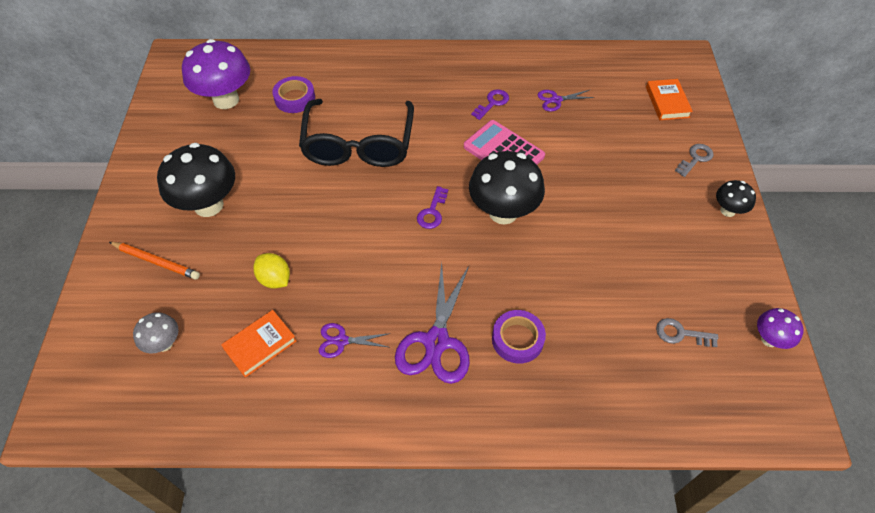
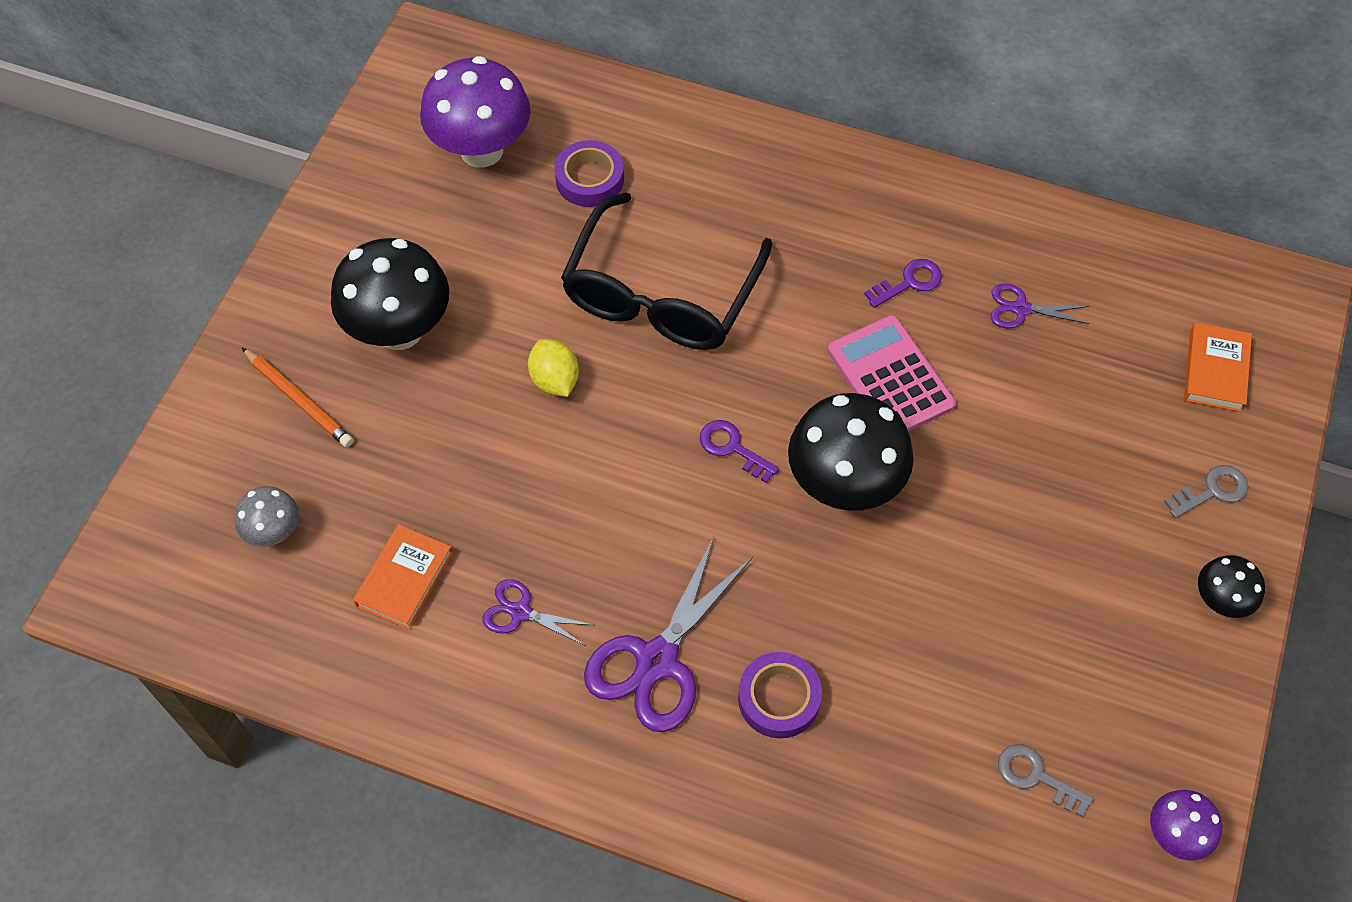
camera: 20 degrees right, 5 degrees up
(260, 345) = (404, 579): orange book -> orange book turned 45 degrees counterclockwise
(275, 279) = (458, 484): yellow lemon -> yellow lemon (555, 380)
(432, 212) = (733, 448): purple key -> purple key turned 90 degrees clockwise

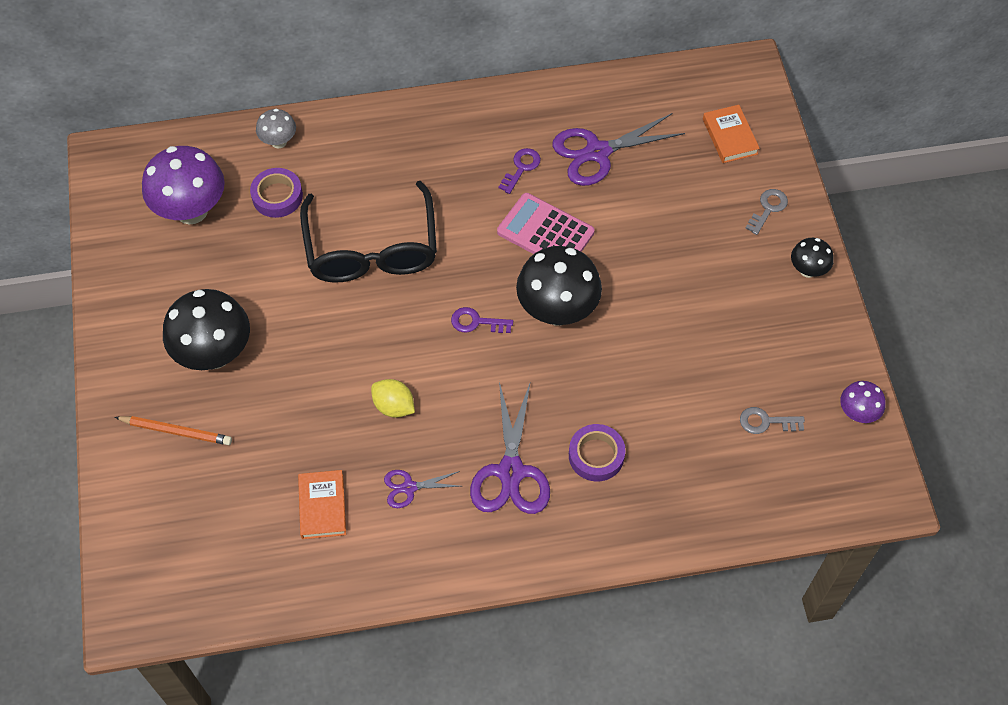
camera: 30 degrees left, 0 degrees up
(274, 532) = (217, 522): grey mushroom -> grey mushroom (279, 141)
(555, 380) = (338, 335): yellow lemon -> yellow lemon (394, 406)
(1020, 309) = (597, 153): purple scissors -> purple scissors, size x1.92

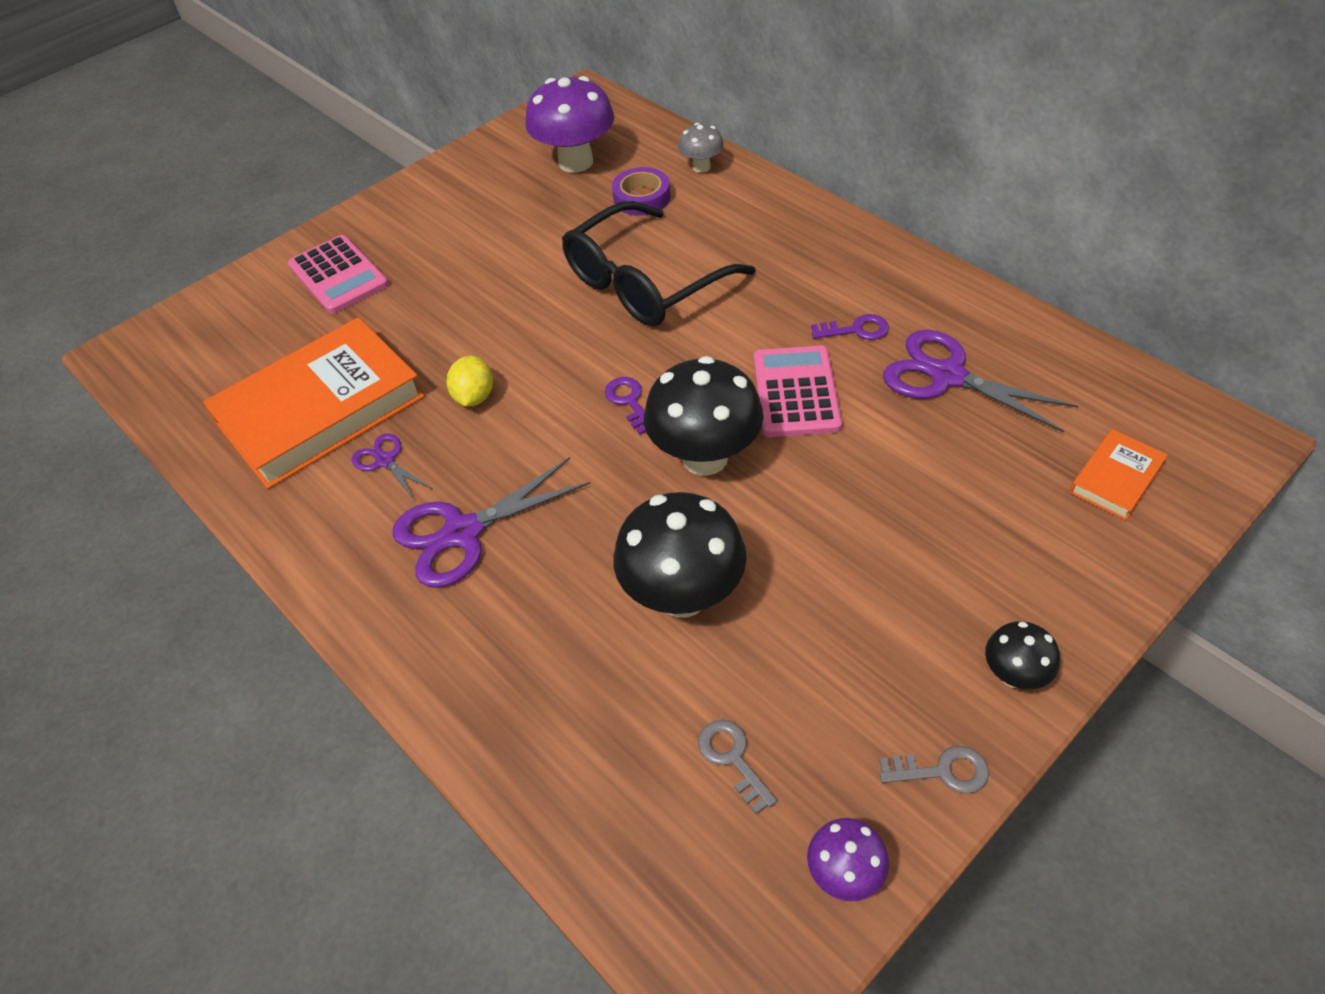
camera: 60 degrees right, 10 degrees down
(176, 431) = (338, 276): orange pencil -> pink calculator
(214, 354) = (438, 253): black mushroom -> black mushroom (682, 595)
(322, 506) = (320, 410): orange book -> orange book, size x2.24
(596, 455) = (541, 599): purple tape -> none
(768, 209) = (1057, 577): grey key -> grey key (942, 771)

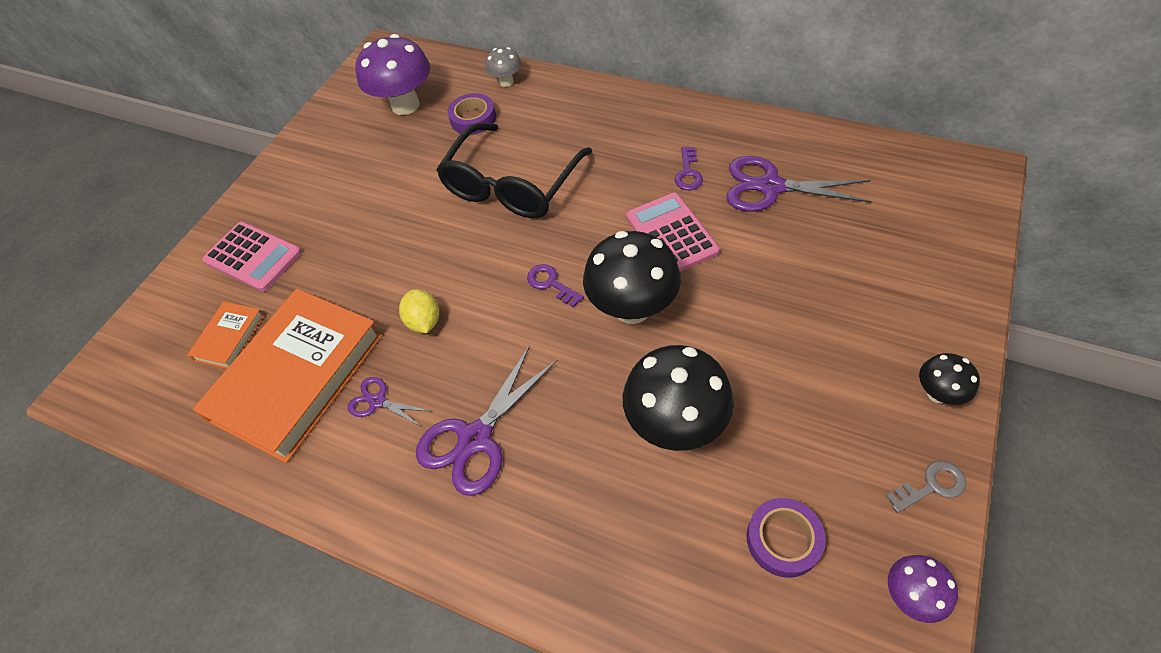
camera: 20 degrees left, 5 degrees up
(733, 759) = (783, 540): grey key -> purple tape
(855, 330) = (688, 173): purple key -> purple key turned 120 degrees clockwise
(1116, 478) = (922, 224): orange book -> orange book (230, 338)

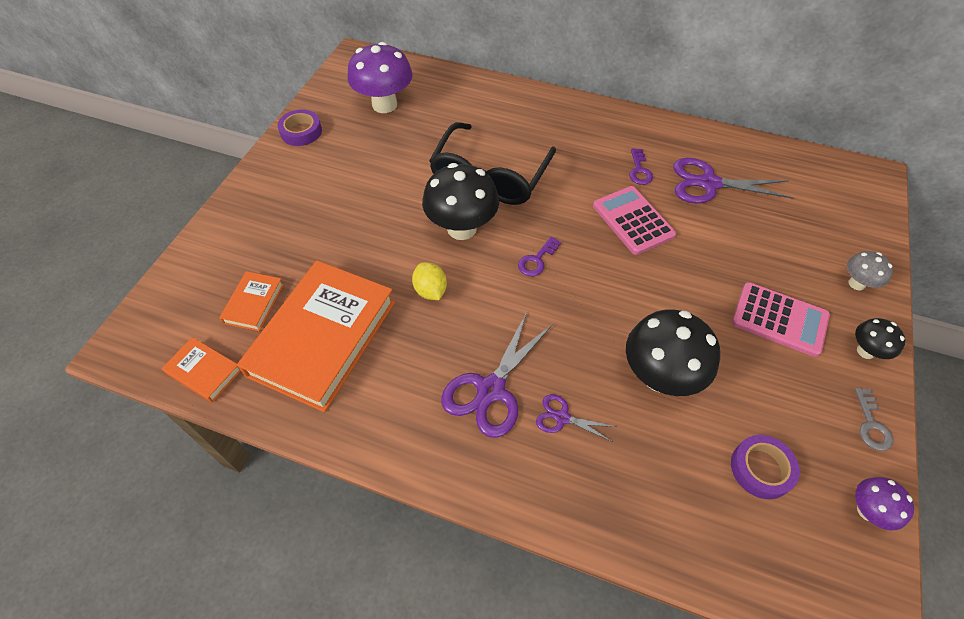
camera: 10 degrees left, 0 degrees up
(166, 415) = (204, 371): none -> orange book
(253, 257) = (264, 233): pink calculator -> pink calculator (779, 319)
(377, 401) = (399, 358): purple scissors -> purple scissors (562, 417)
(473, 118) = (447, 118): purple tape -> purple tape (301, 132)
(506, 82) = (472, 88): grey mushroom -> grey mushroom (856, 283)
(551, 284) = (537, 260): purple key -> purple key turned 90 degrees counterclockwise
(632, 308) = (609, 281): black mushroom -> black mushroom (461, 228)
(931, 486) = (871, 424): grey key -> grey key turned 120 degrees clockwise

